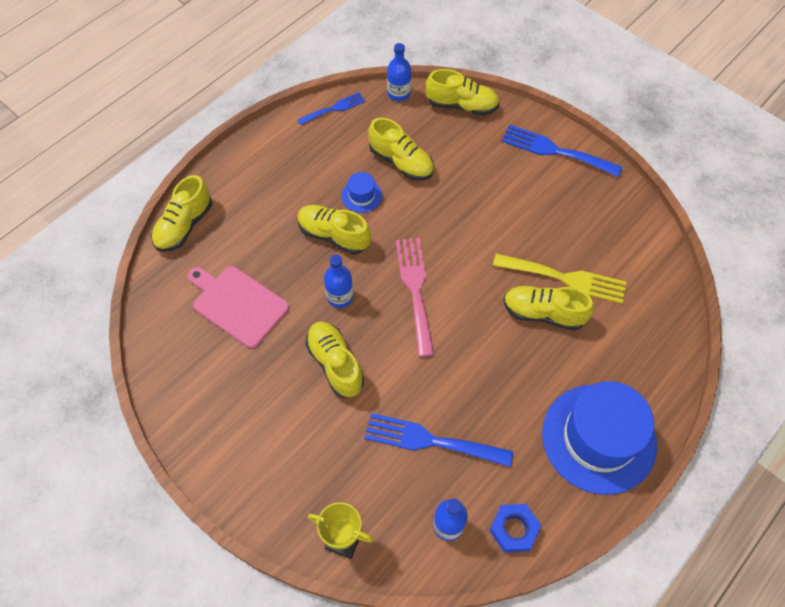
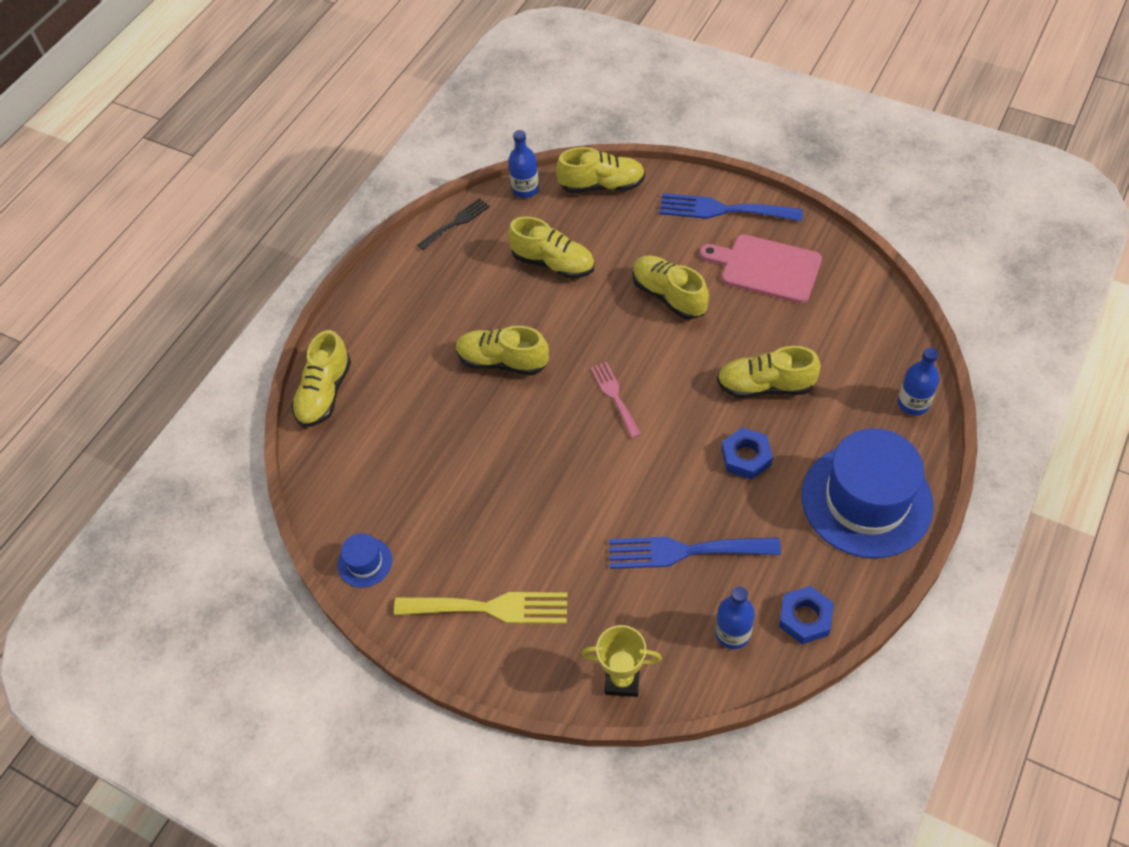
camera: 10 degrees left, 5 degrees down
(238, 304) = (417, 463): pink cutting board -> pink cutting board (766, 268)
(334, 108) = (456, 222): blue fork -> black fork
(335, 364) = (551, 498): yellow shoe -> yellow shoe (669, 296)
(340, 297) = (532, 425): blue bottle -> blue bottle (913, 403)
(361, 196) = (520, 310): blue hat -> blue hat (365, 562)
(415, 289) = (614, 396): pink fork -> pink fork, size x0.61
(508, 371) = (746, 457): none -> blue nut
(565, 278) = (778, 343): yellow fork -> yellow fork (490, 608)

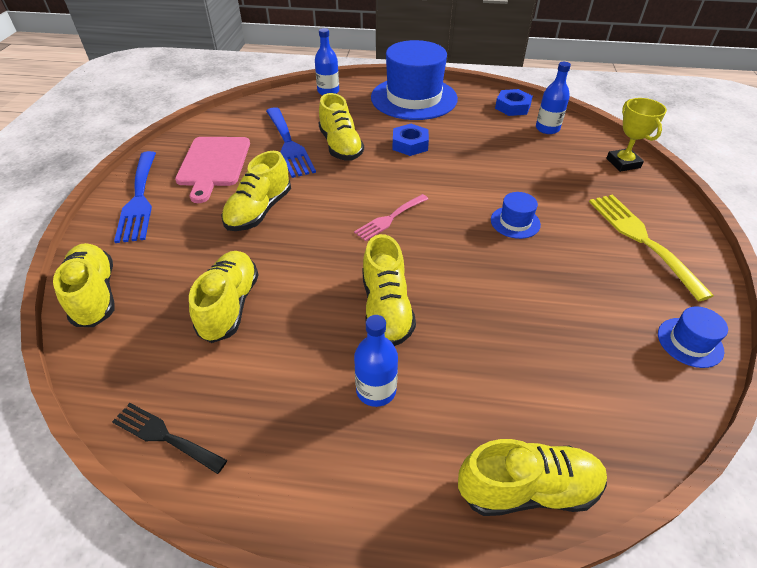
camera: 115 degrees left, 10 degrees down
(525, 189) = (96, 371): blue bottle -> blue bottle (376, 390)
(564, 503) = (515, 222): none -> blue hat
(684, 551) = (506, 156): blue fork -> blue fork (289, 144)

